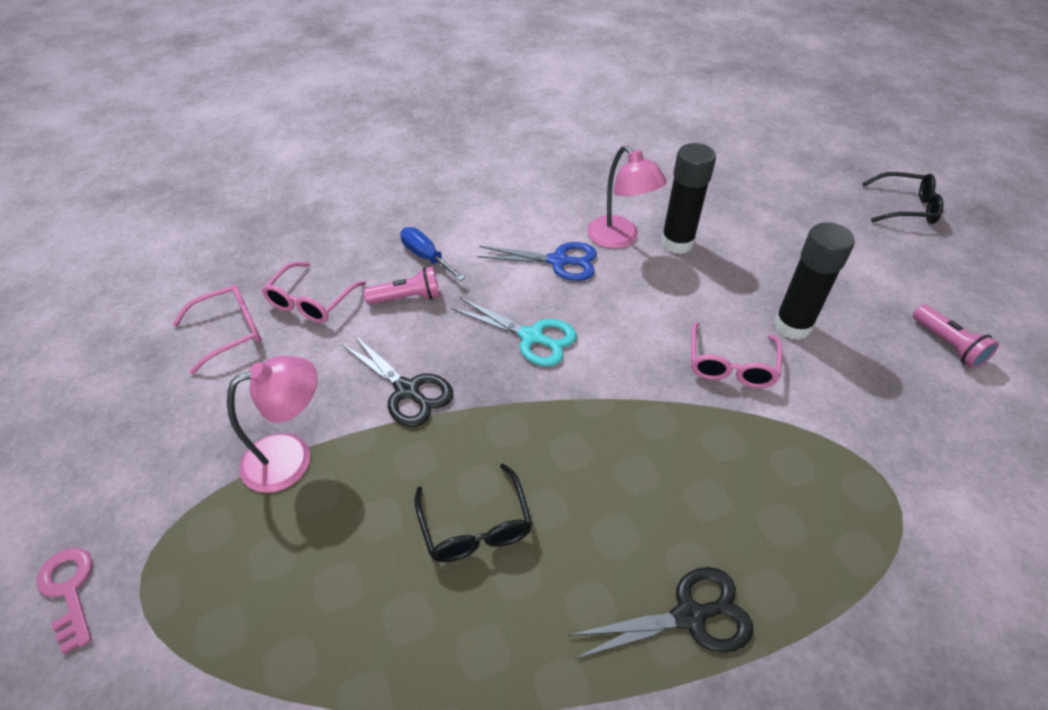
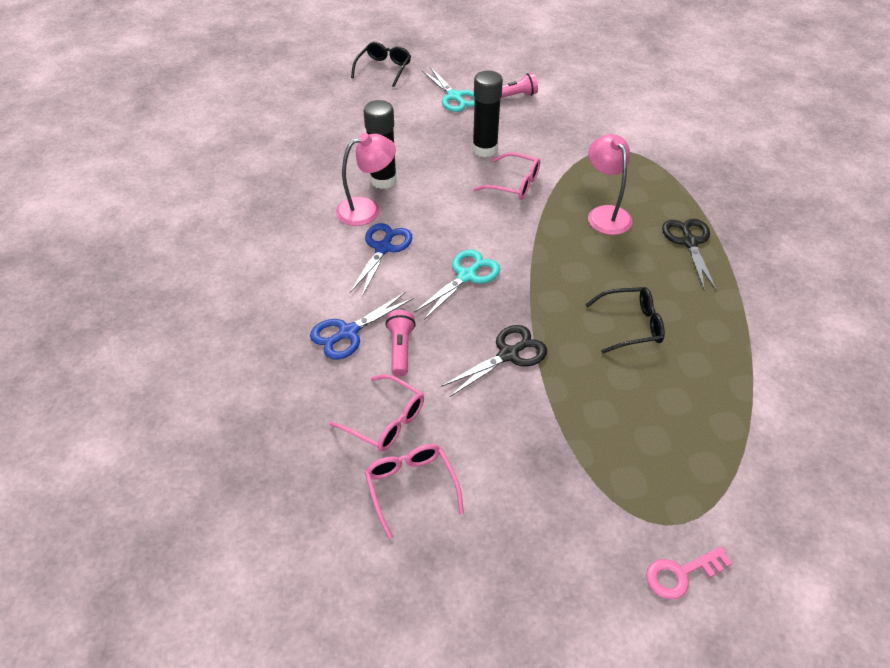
camera: 80 degrees left, 0 degrees up
(291, 456) = (565, 430): pink lamp -> pink lamp (605, 214)
(426, 257) = (348, 332): blue screwdriver -> blue scissors
(894, 281) = (454, 97): none -> turquoise scissors

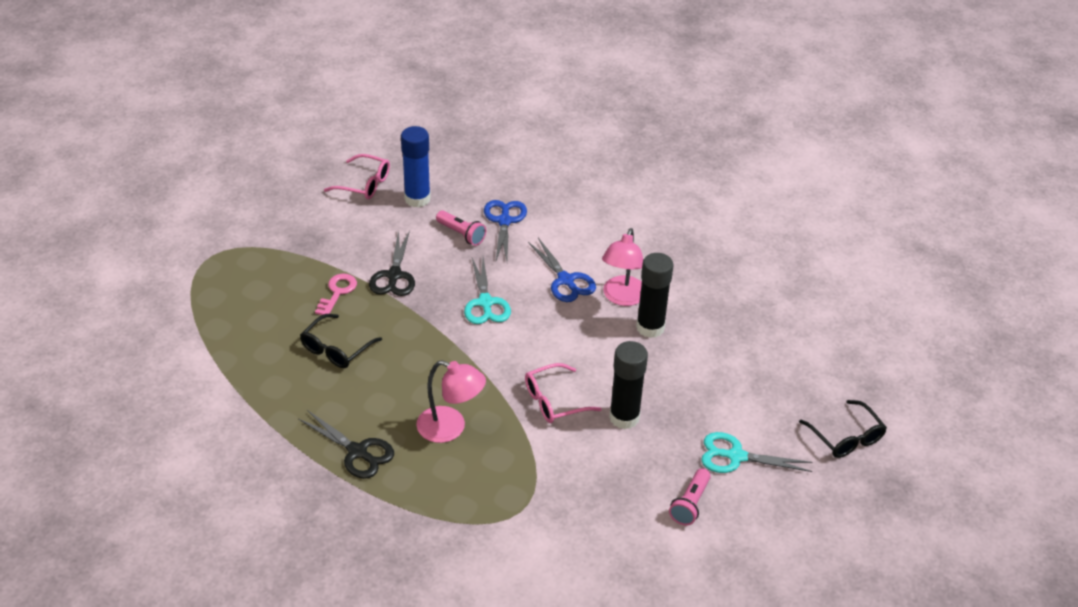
camera: 130 degrees right, 5 degrees down
(385, 421) = (417, 199): pink glasses -> blue glue stick
(681, 574) = (186, 239): pink key -> pink key (337, 292)

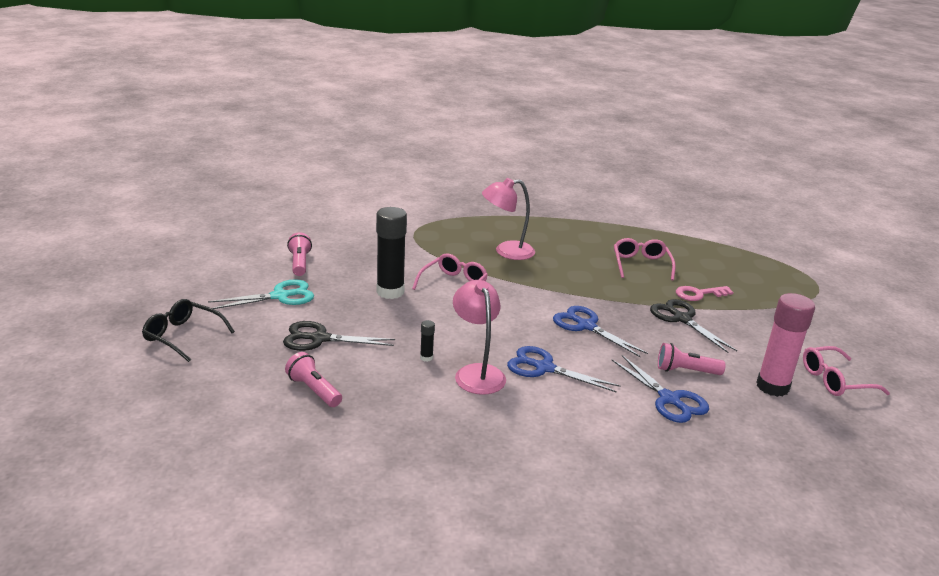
camera: 145 degrees right, 15 degrees down
(336, 349) = (641, 265): black glasses -> pink glasses
(337, 292) = (699, 294): pink key -> pink key turned 90 degrees clockwise
(357, 452) = (546, 227): black scissors -> black scissors (319, 339)
(417, 199) = (772, 387): blue glue stick -> pink glue stick
(485, 303) = (586, 326): turquoise scissors -> blue scissors
(650, 327) = (426, 358): black glue stick -> black glue stick, size x0.41
(758, 333) = (314, 390): none -> pink flashlight

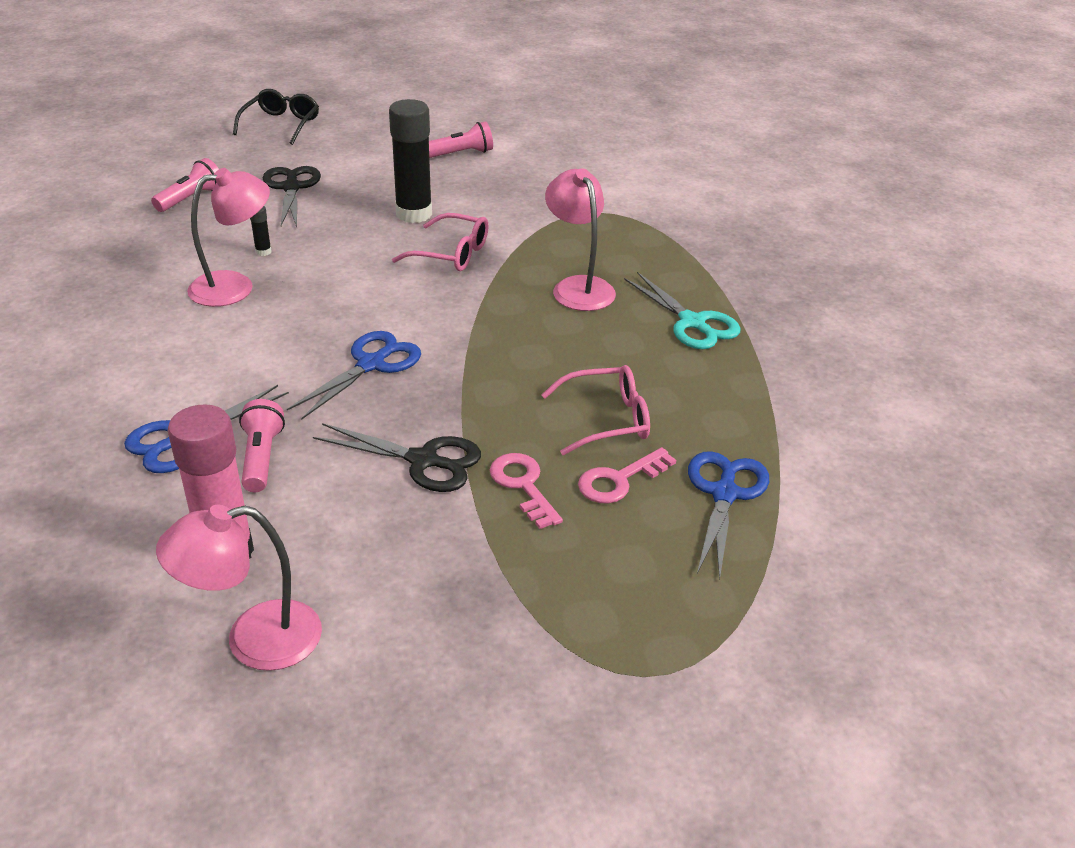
camera: 80 degrees right, 10 degrees up
(280, 296) = (377, 155): turquoise scissors -> turquoise scissors (692, 323)
(544, 368) = (252, 333): blue scissors -> blue scissors (724, 494)
(682, 319) = (423, 461): black scissors -> black scissors turned 60 degrees clockwise
(690, 270) = (619, 480): none -> pink key
(835, 380) = (254, 640): pink glasses -> pink lamp

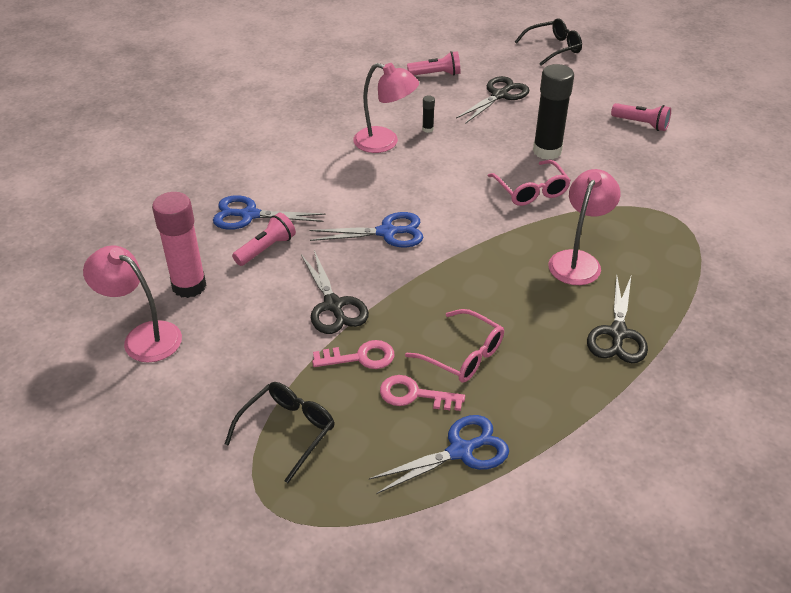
camera: 50 degrees right, 5 degrees up
(523, 485) = (360, 357): pink key -> pink key turned 60 degrees clockwise
(561, 598) = (287, 431): none -> black glasses
(692, 323) = (617, 333): turquoise scissors -> black scissors

